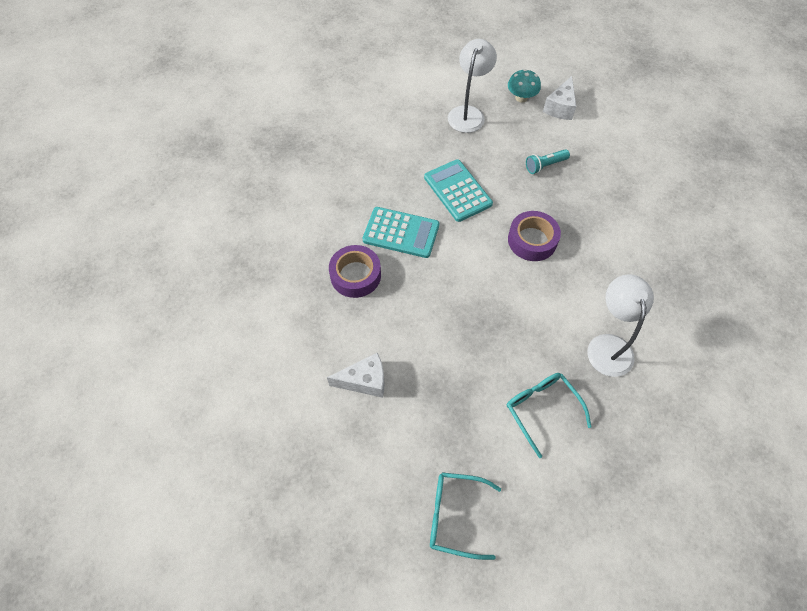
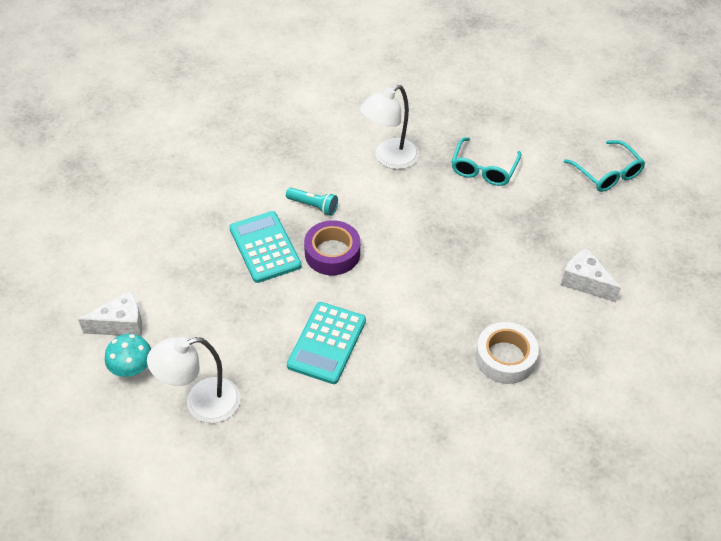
camera: 130 degrees left, 10 degrees down
(355, 275) = (505, 358): purple tape -> white tape
(401, 233) = (423, 355): turquoise calculator -> turquoise calculator (265, 247)
(545, 166) = (226, 292): turquoise flashlight -> turquoise flashlight (313, 206)

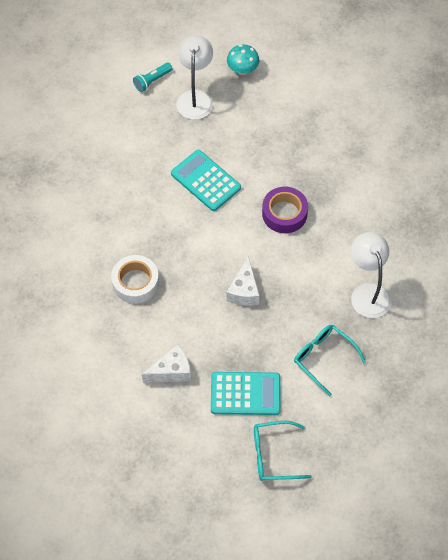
camera: 115 degrees right, 10 degrees up
(121, 324) = (282, 72): white cheese -> white cheese (244, 291)
(265, 247) = (311, 173): turquoise calculator -> turquoise calculator (245, 394)
(313, 206) = (338, 219): turquoise flashlight -> turquoise flashlight (152, 81)

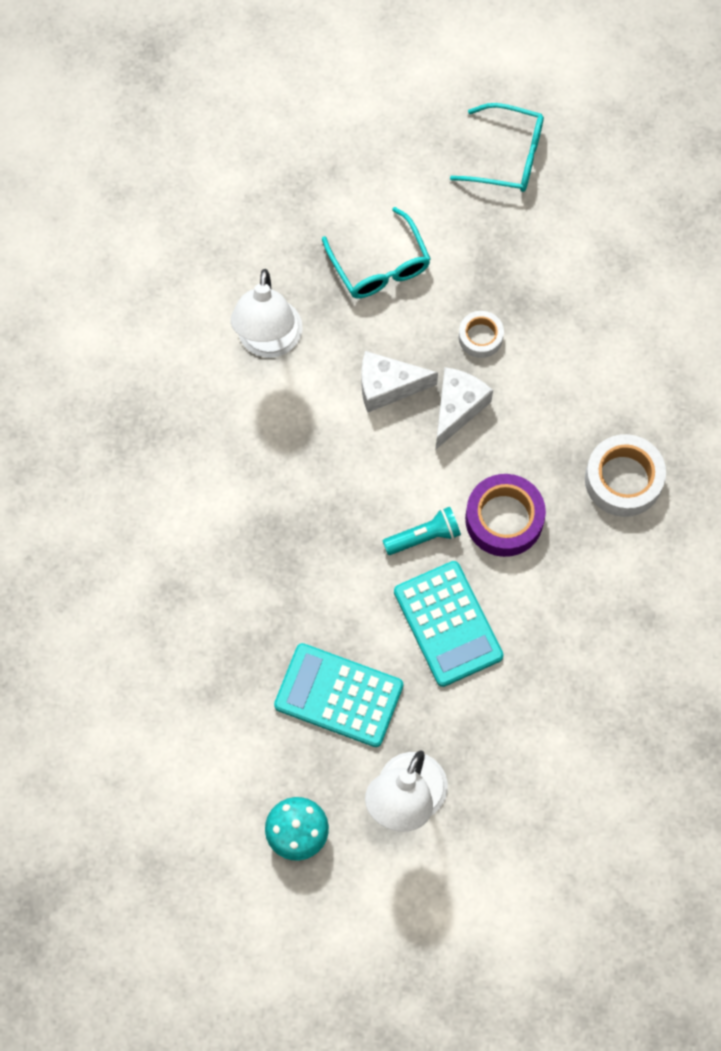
camera: 160 degrees left, 10 degrees up
(152, 81) = (472, 867): turquoise flashlight -> turquoise flashlight (424, 536)
(171, 371) = (612, 320): white cheese -> white cheese (388, 387)
(245, 394) = (515, 252): turquoise calculator -> turquoise calculator (339, 695)
(246, 335) = (480, 337): none -> white tape
(284, 213) = (341, 518): purple tape -> purple tape (504, 519)

